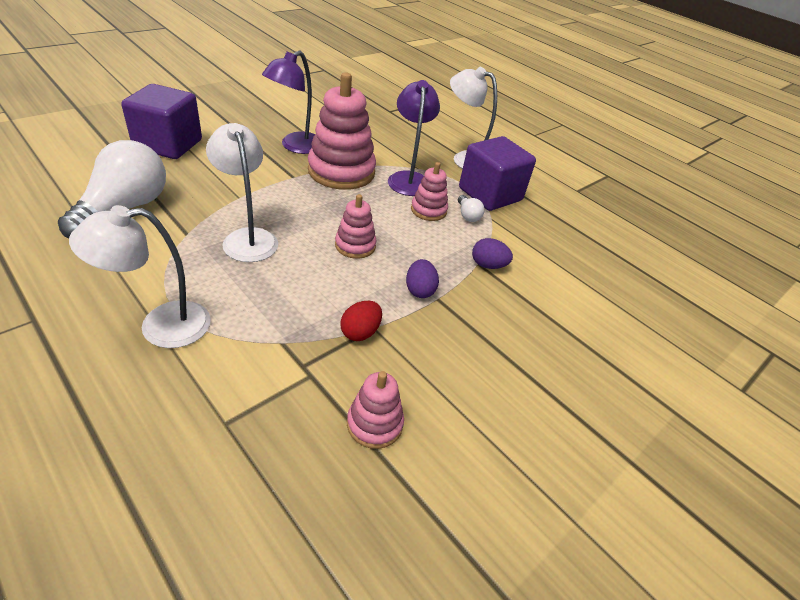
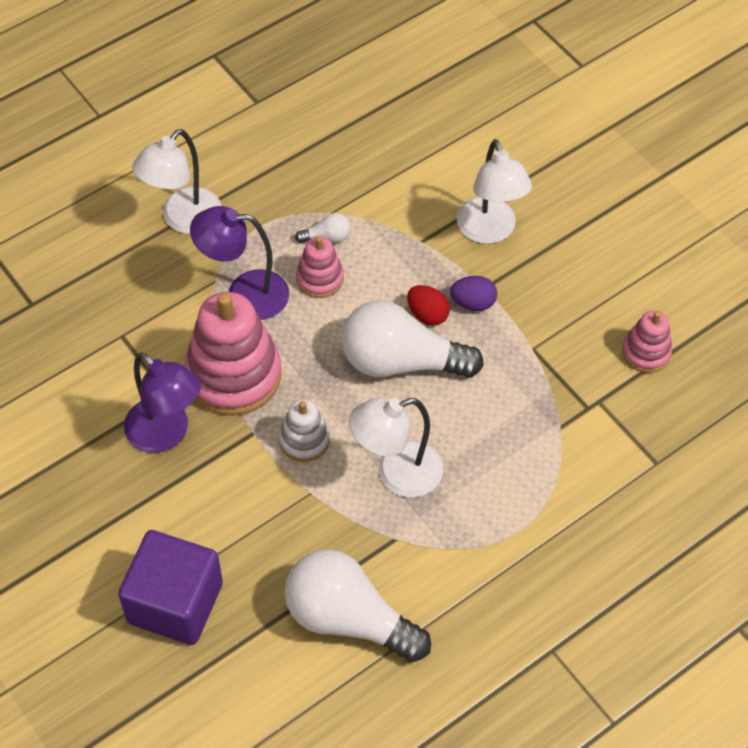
camera: 80 degrees left, 15 degrees up
(160, 326) = (549, 534): white lamp -> white lamp (489, 231)
(285, 197) = (304, 440): none -> white stacking toy
(355, 245) = (401, 361): pink stacking toy -> white light bulb
(360, 332) = (540, 360): red egg -> red egg (427, 314)
(488, 265) = (424, 232): purple egg -> none
(490, 194) = (276, 204): purple cube -> none

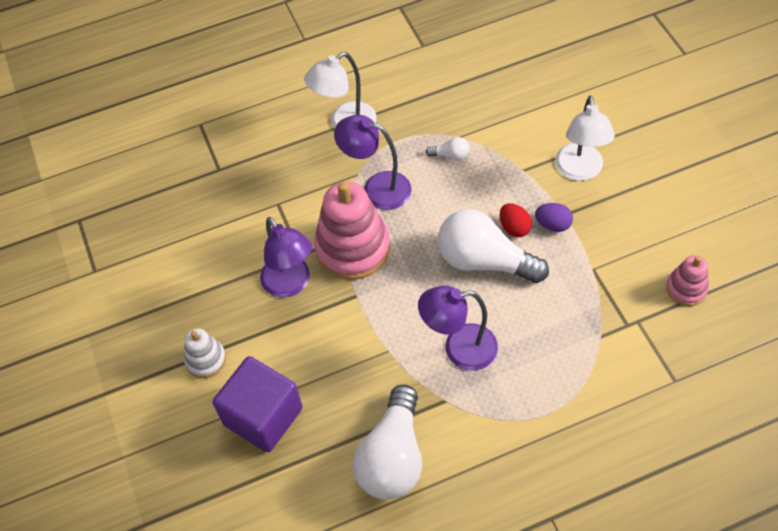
camera: 20 degrees right, 0 degrees up
(304, 440) = (394, 308): white stacking toy -> white stacking toy (206, 360)
(320, 279) = (437, 186): pink stacking toy -> none
(348, 618) = (393, 457): white light bulb -> white light bulb turned 120 degrees counterclockwise
(396, 474) = (459, 349): white lamp -> purple lamp

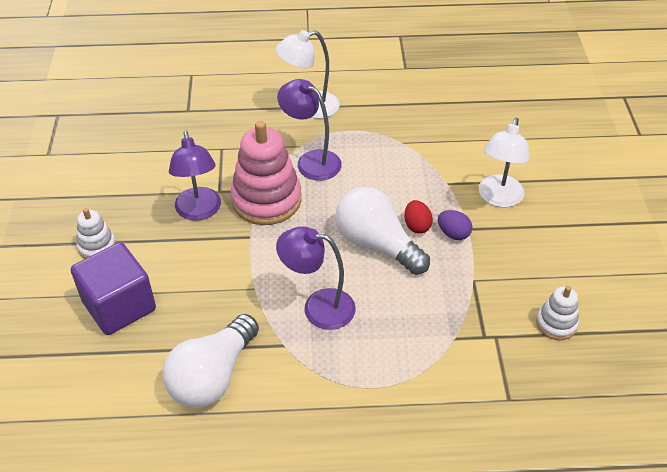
camera: 15 degrees right, 10 degrees down
(450, 155) = (388, 154): white light bulb -> none
(686, 288) = (556, 323): pink stacking toy -> white stacking toy

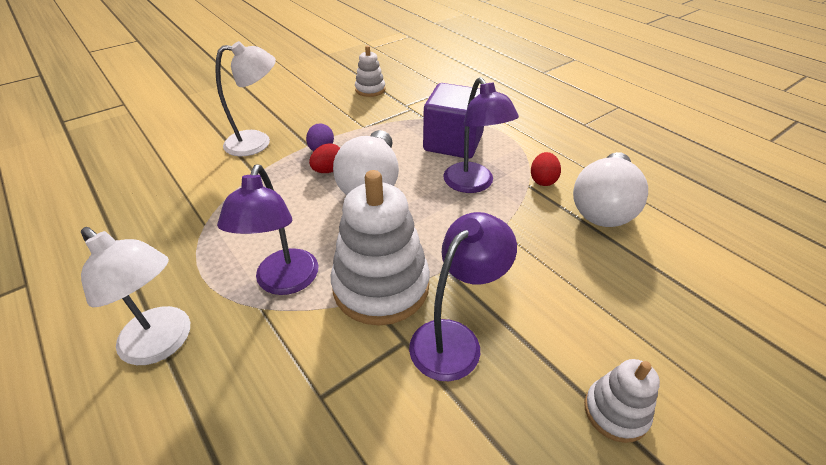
camera: 125 degrees left, 5 degrees down
(119, 306) = (641, 317): purple cube -> purple cube (453, 143)
(212, 376) = (603, 206): white light bulb -> white light bulb turned 120 degrees clockwise
(266, 200) = (381, 286): pink stacking toy -> white stacking toy
(280, 360) = (542, 180): none -> red egg

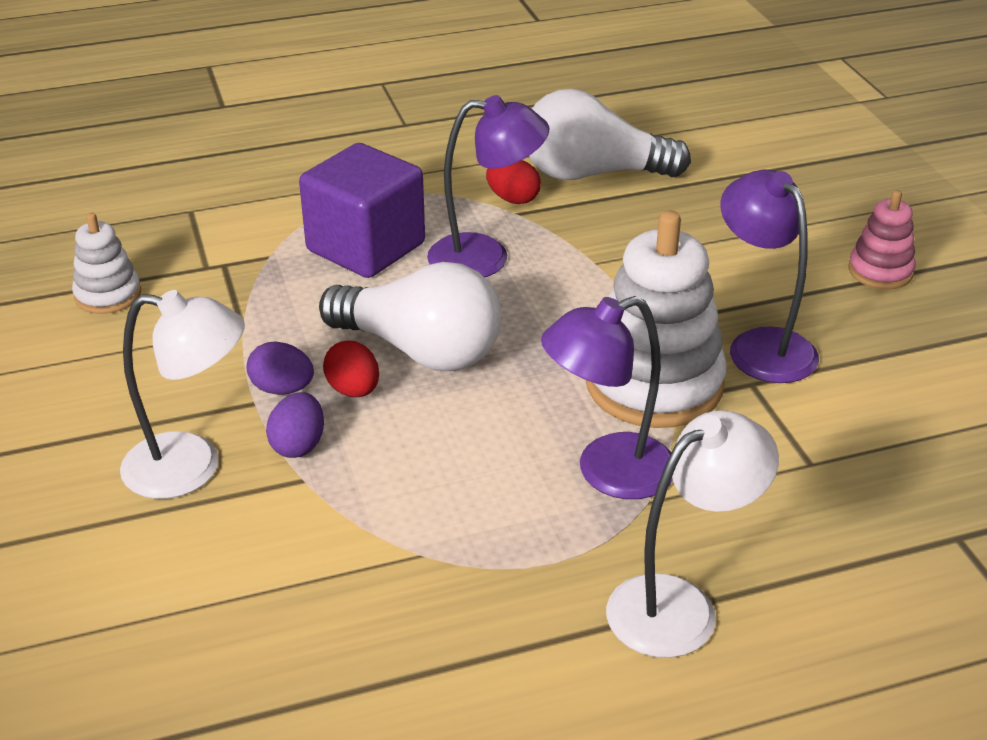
camera: 70 degrees left, 5 degrees down
(257, 142) = (192, 468): white lamp -> white lamp turned 90 degrees clockwise
(280, 165) = (298, 445): none -> purple egg
(284, 282) = (607, 472): purple lamp -> purple lamp turned 135 degrees clockwise
(603, 206) = (593, 174): white light bulb -> white light bulb turned 135 degrees clockwise
(615, 412) = (880, 271): white stacking toy -> pink stacking toy

